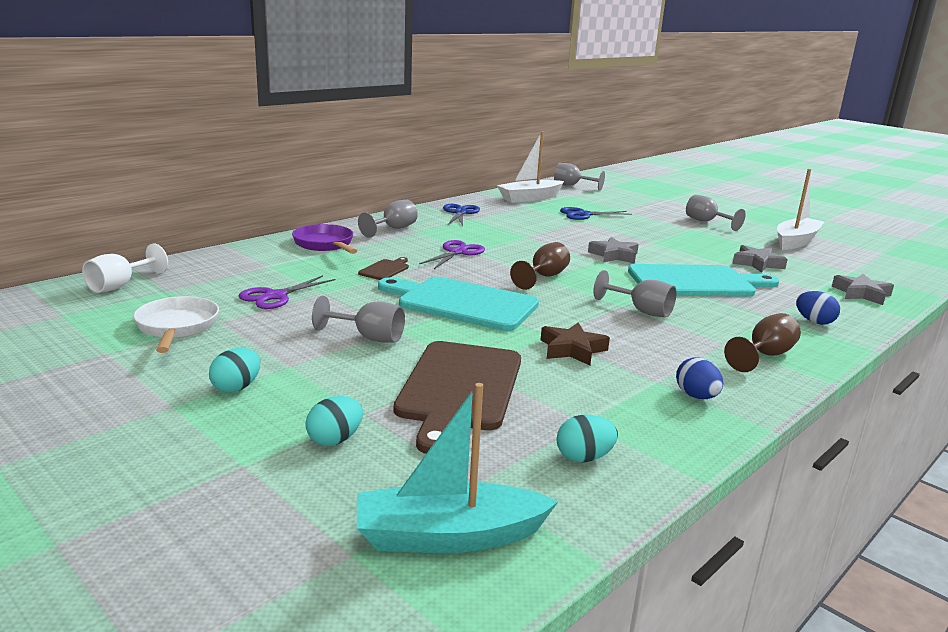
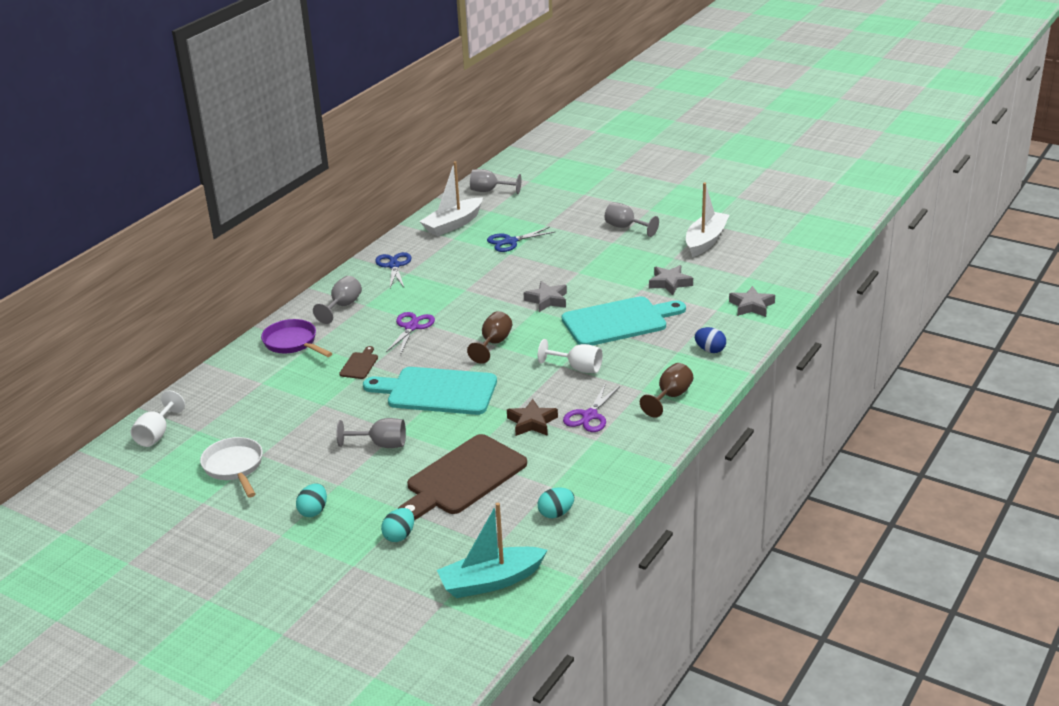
camera: 10 degrees left, 10 degrees up
(276, 296) = (288, 417): purple scissors -> purple scissors (589, 416)
(459, 389) = (463, 477): brown cutting board -> brown cutting board turned 45 degrees clockwise
(641, 311) = (577, 368): grey goblet -> white goblet
(696, 396) = (623, 447): blue egg -> none

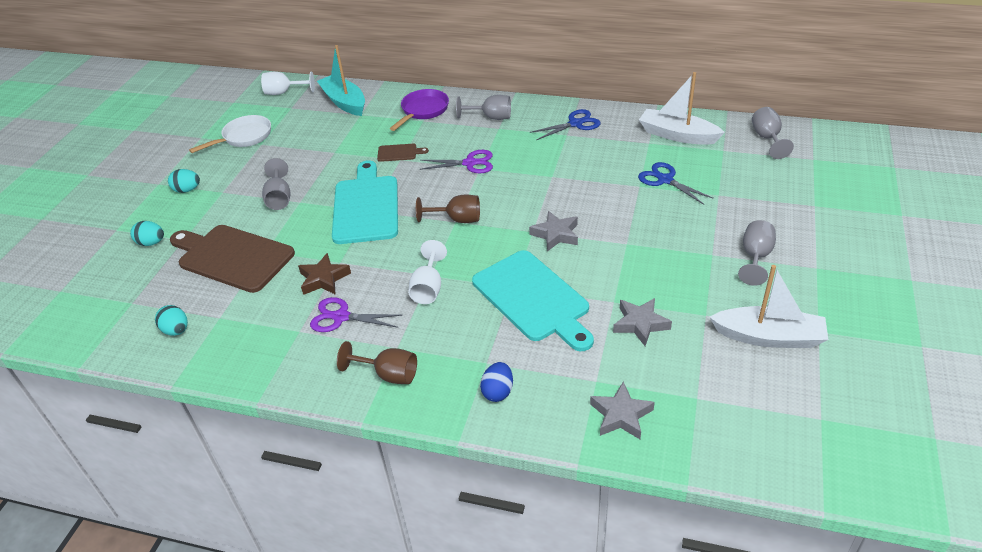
camera: 75 degrees right, 10 degrees up
(491, 581) = (83, 312): turquoise boat -> turquoise boat (344, 102)

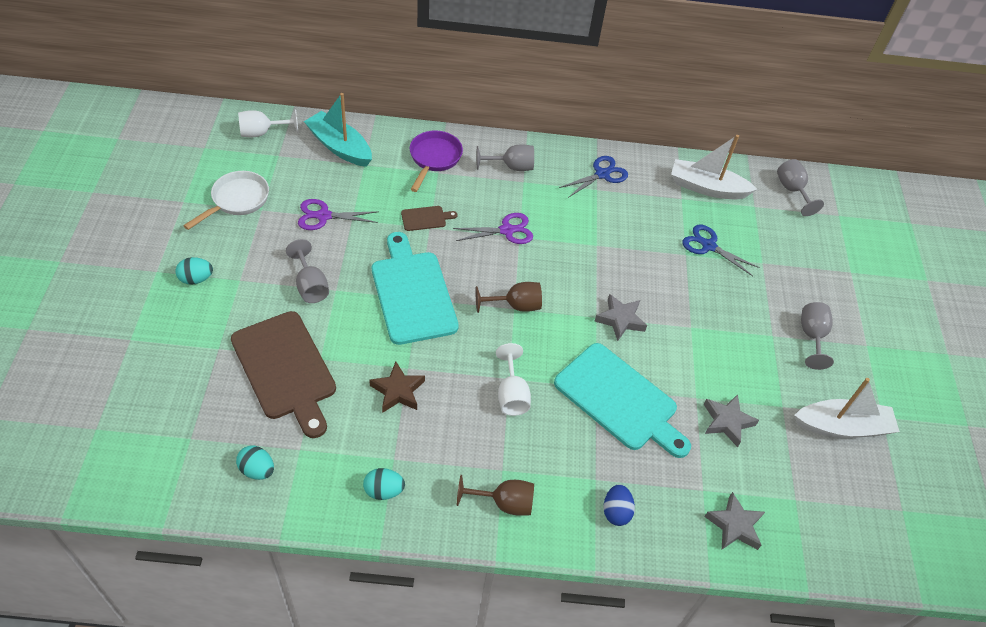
camera: 20 degrees left, 10 degrees up
(151, 243) = (182, 355): turquoise egg -> turquoise egg (384, 490)
(232, 257) = (285, 369): brown cutting board -> brown cutting board turned 135 degrees counterclockwise
(341, 317) = (433, 438): purple scissors -> purple scissors (324, 216)

